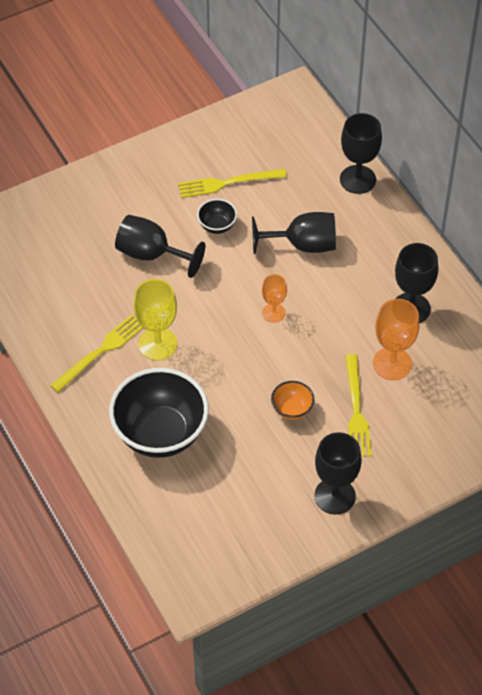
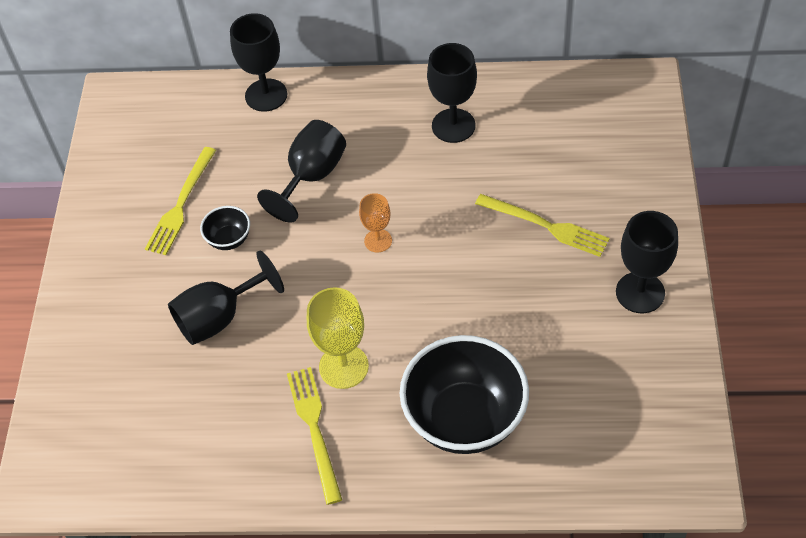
camera: 55 degrees left, 0 degrees up
(292, 409) = (510, 281): orange bowl -> none
(392, 363) = (509, 171): orange goblet -> none

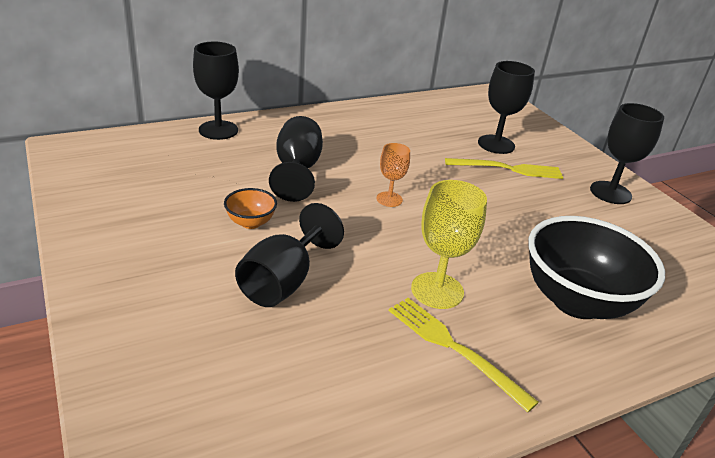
camera: 35 degrees left, 20 degrees down
(181, 204) = (183, 207): yellow fork -> none
(229, 239) = (250, 222): black bowl -> orange bowl
(453, 126) = (387, 128): black goblet -> black goblet (496, 144)

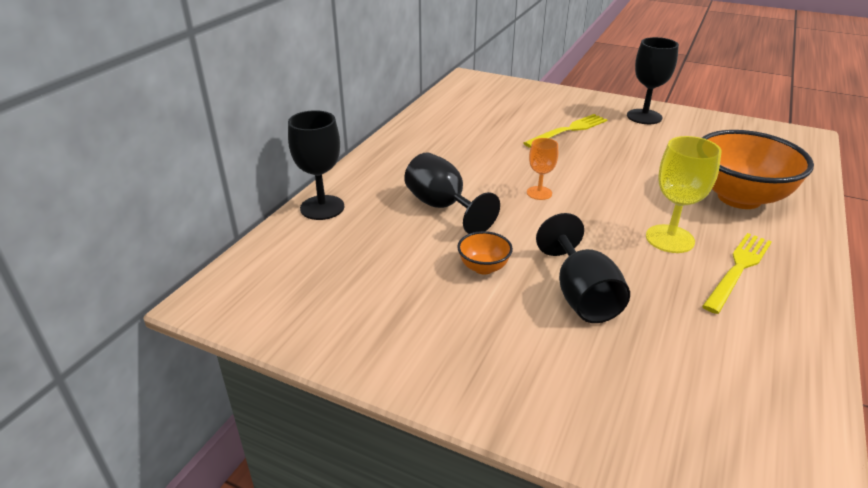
camera: 35 degrees left, 0 degrees up
(454, 348) = (738, 269): yellow fork -> yellow fork turned 120 degrees clockwise
(496, 144) = (533, 116): black goblet -> none
(577, 301) = (739, 198): black bowl -> orange bowl

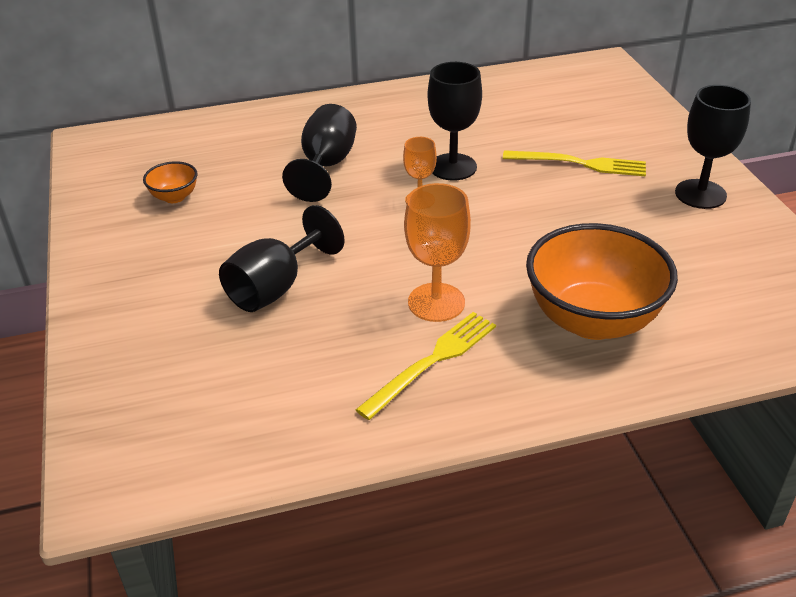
camera: 50 degrees right, 5 degrees up
(322, 207) = (252, 118): black goblet -> black goblet (453, 167)
(483, 267) = (259, 224): orange bowl -> orange bowl (174, 197)
(669, 239) = (436, 302): yellow goblet -> orange goblet
(738, 269) = (432, 362): yellow fork -> yellow fork turned 45 degrees counterclockwise

